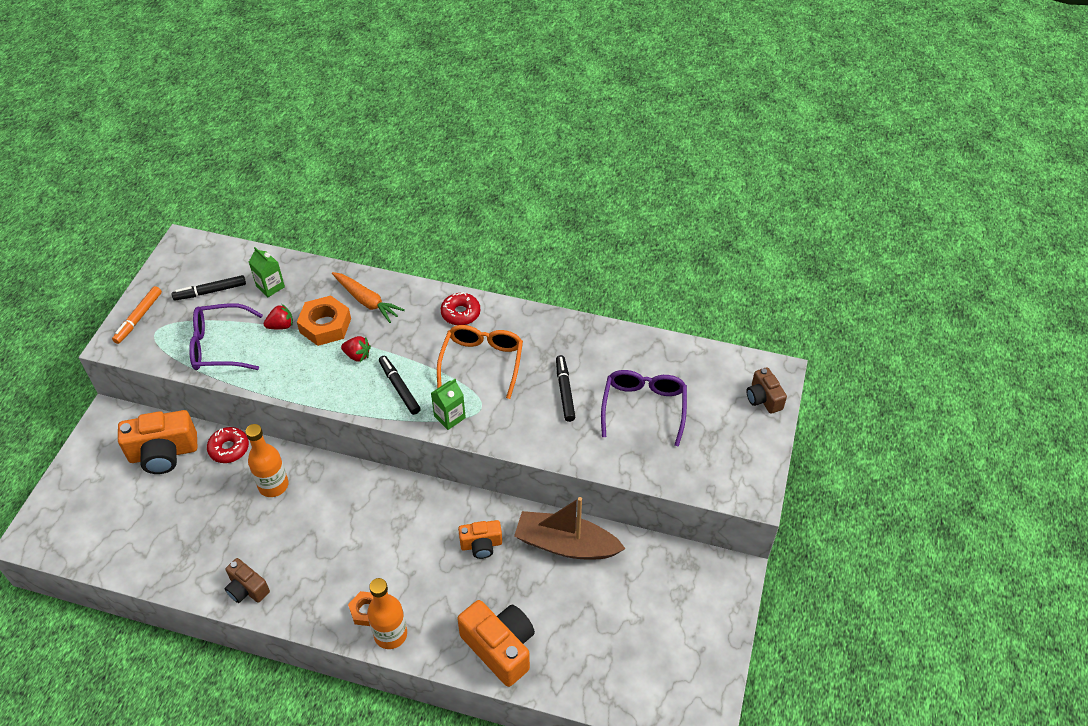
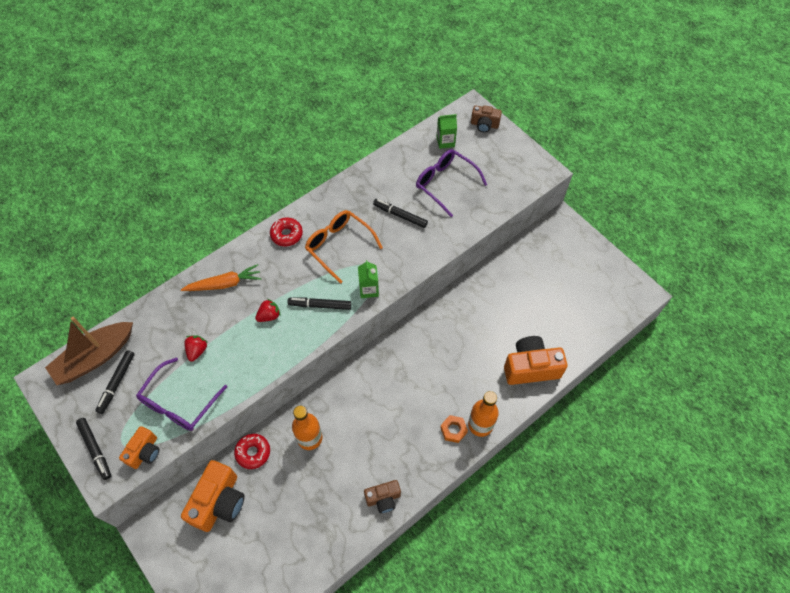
camera: 55 degrees left, 10 degrees up
(138, 318) = (95, 449): orange marker -> black marker
(270, 286) = (151, 339): green carton -> green carton (445, 141)
(325, 325) = (223, 322): orange nut -> none
(481, 545) = (452, 336): orange camera -> orange camera (145, 452)
(566, 544) = (484, 291): brown boat -> brown boat (95, 358)

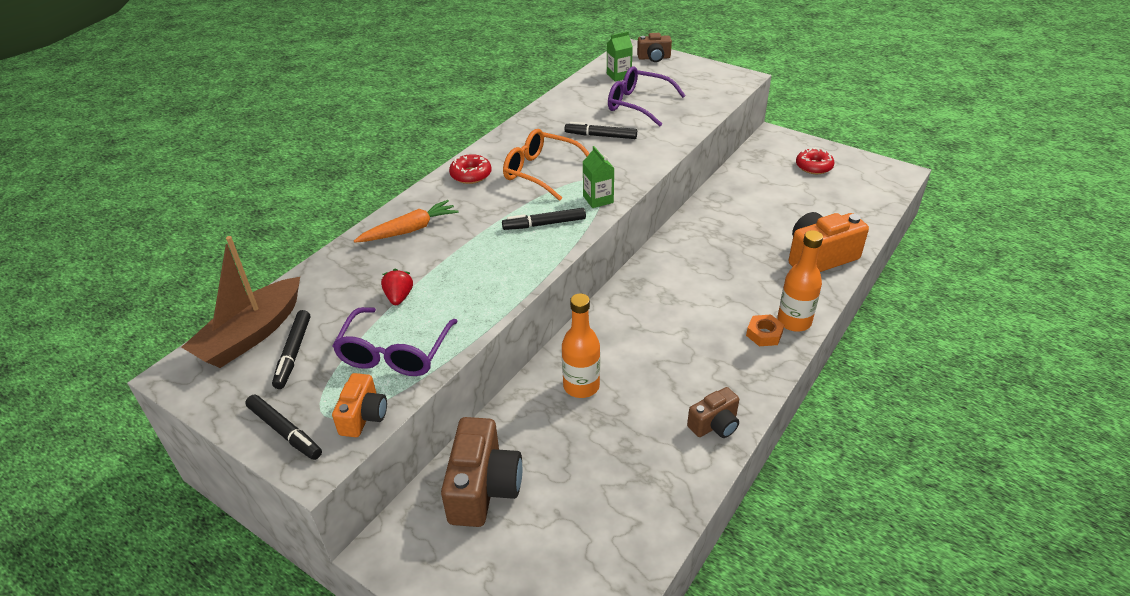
camera: 15 degrees left, 20 degrees down
(219, 502) = (483, 488): orange camera -> brown camera
(253, 452) = (509, 420): red donut -> red donut (813, 166)
(269, 316) = (483, 246): red strawberry -> none

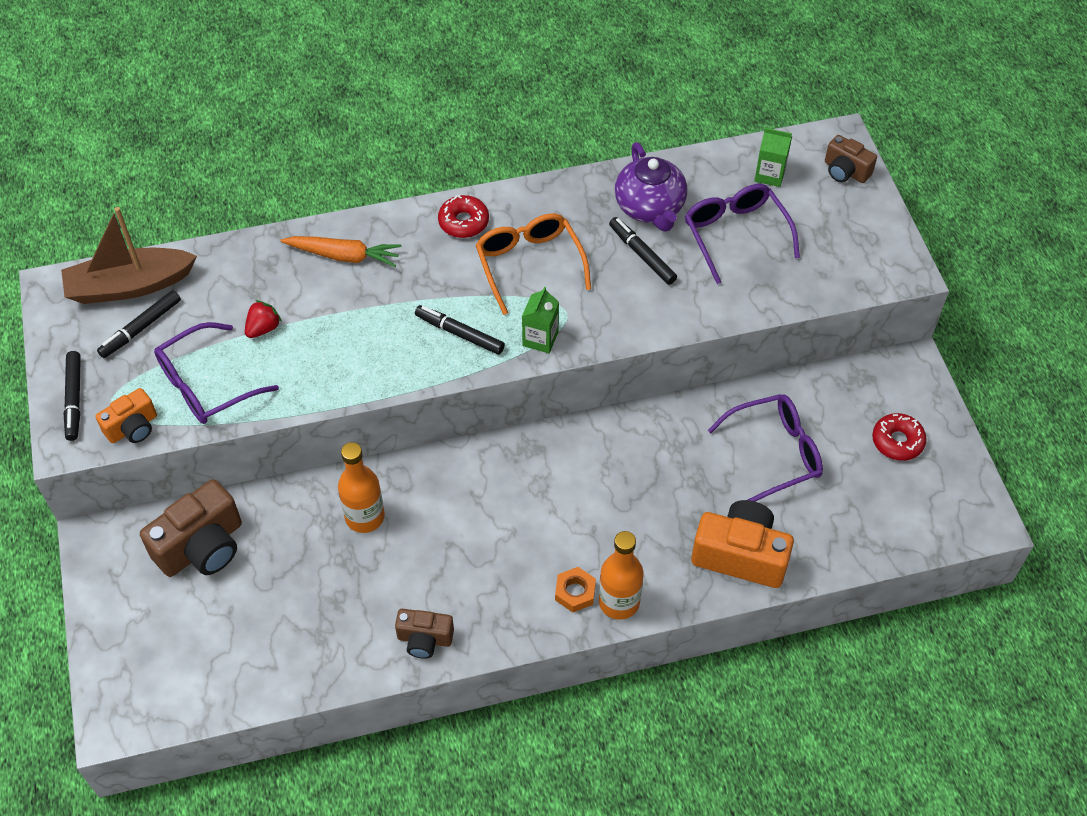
camera: 40 degrees right, 15 degrees up
(575, 116) = (650, 208): none -> purple teapot
(767, 205) = (775, 453): none -> purple glasses

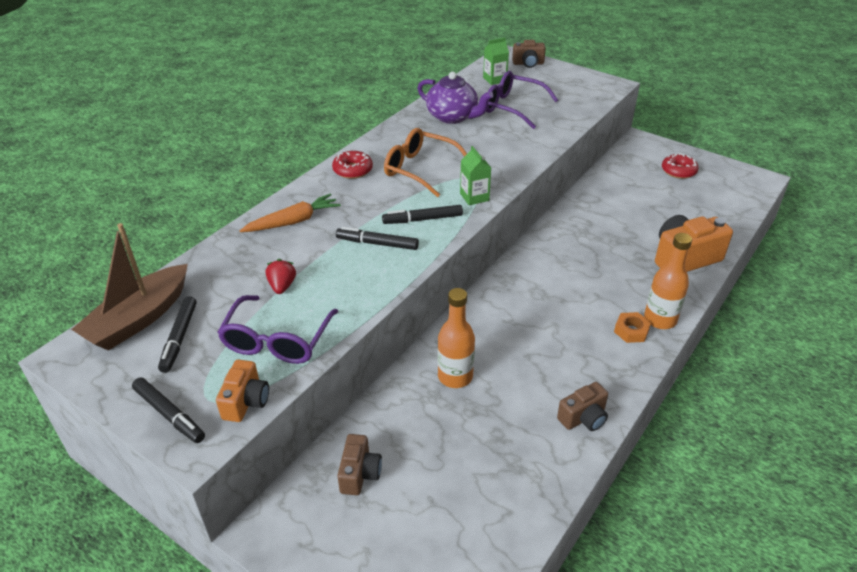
camera: 40 degrees left, 15 degrees down
(202, 547) = (360, 473): brown camera -> brown camera, size x0.58
(642, 255) = (477, 136): black marker -> black marker (377, 243)
(775, 453) = (634, 206): purple glasses -> none

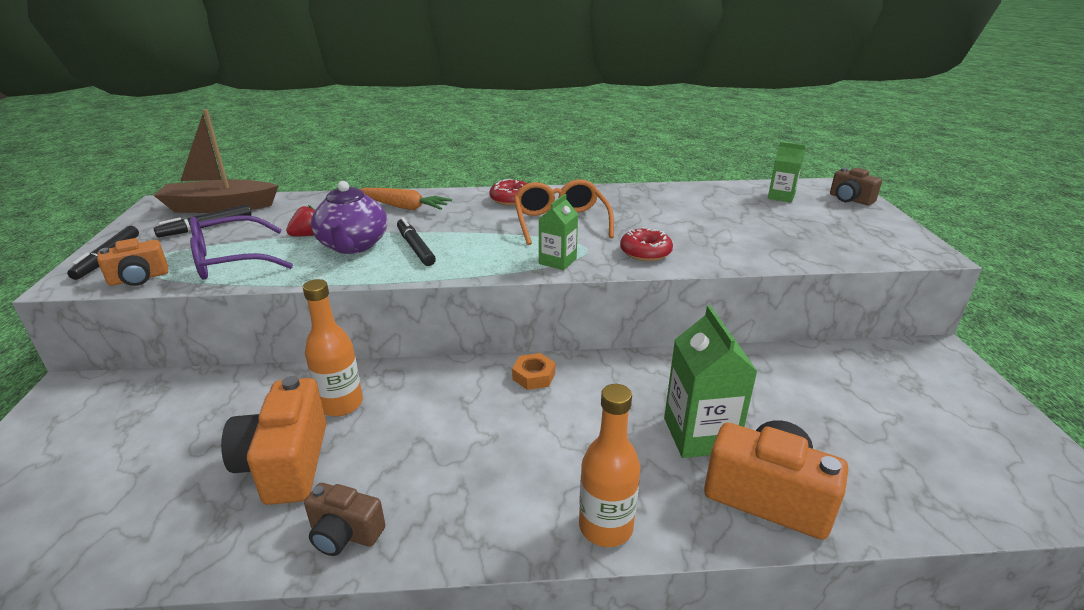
camera: 50 degrees right, 10 degrees down
(360, 473) = (161, 408): brown camera -> none
(422, 219) = (481, 252): black marker -> none
(453, 117) = (674, 204): purple teapot -> purple teapot (353, 245)
(495, 423) = (286, 463): none -> orange camera
(512, 107) = (752, 221): purple glasses -> none
(625, 252) = (700, 435): none -> green carton
(631, 331) = (551, 508): orange nut -> orange nut (534, 376)
(678, 171) = (945, 409): red donut -> red donut (645, 252)

